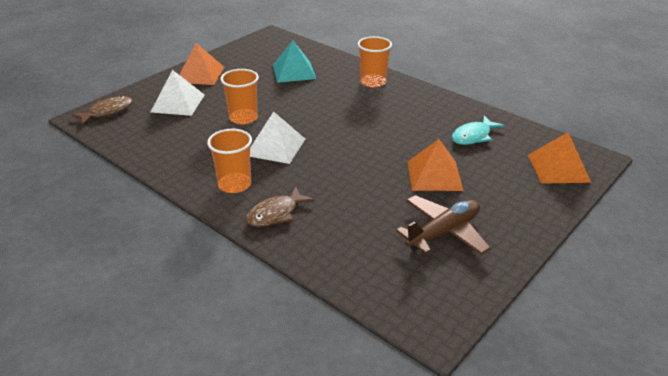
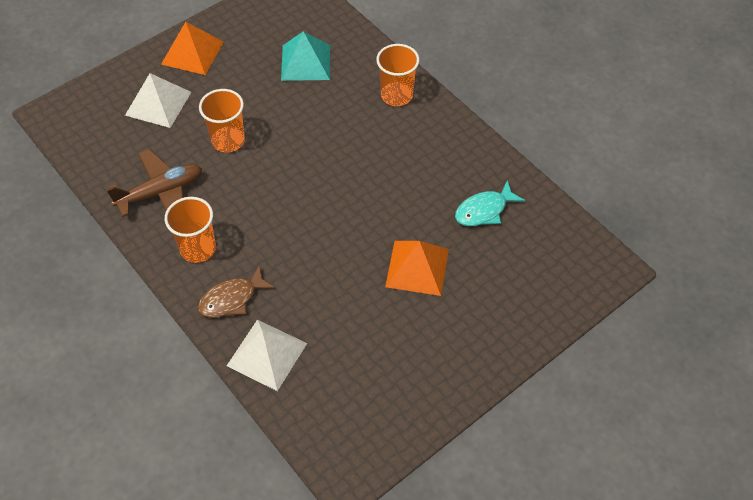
camera: 10 degrees right, 20 degrees up
(107, 112) = (77, 108): brown fish -> none
(275, 147) = (254, 195): white pyramid -> white pyramid (267, 354)
(443, 232) = (398, 353): brown plane -> brown plane (161, 192)
(558, 168) = (562, 277): orange pyramid -> none

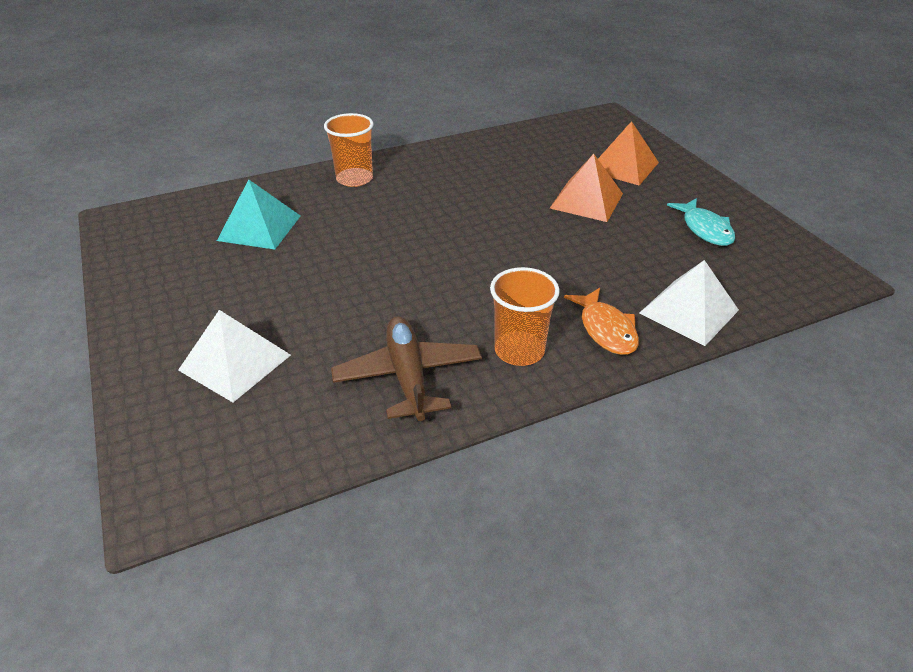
camera: 75 degrees left, 15 degrees down
(192, 53) = (162, 317): orange pyramid -> orange pyramid (623, 166)
(228, 140) = (348, 303): orange cup -> none
(232, 299) = (606, 329): brown fish -> orange fish
(484, 210) = (528, 157): turquoise fish -> turquoise fish (705, 229)

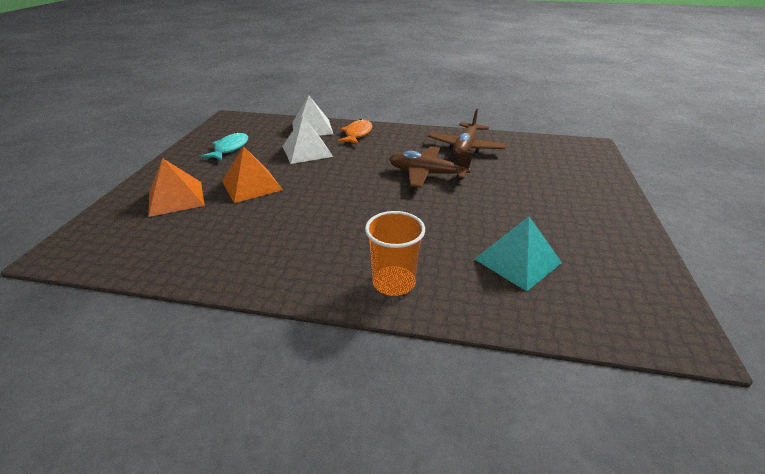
camera: 145 degrees left, 5 degrees down
(235, 362) = (554, 177): white pyramid -> white pyramid (307, 151)
(420, 292) = (427, 174): none -> brown plane
(519, 350) = (405, 140): orange cup -> none

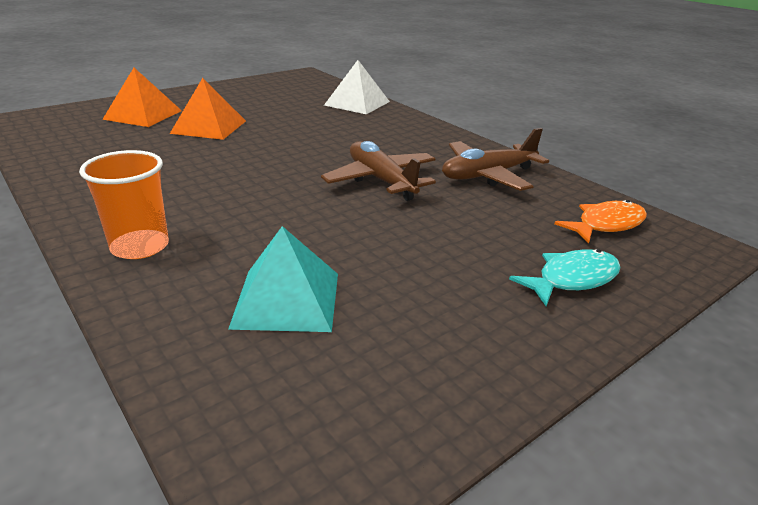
camera: 40 degrees right, 5 degrees down
(230, 148) = (253, 96): turquoise fish -> turquoise fish (572, 279)
(307, 151) = (310, 119): white pyramid -> none
(357, 134) = (390, 122): orange fish -> orange fish (606, 224)

